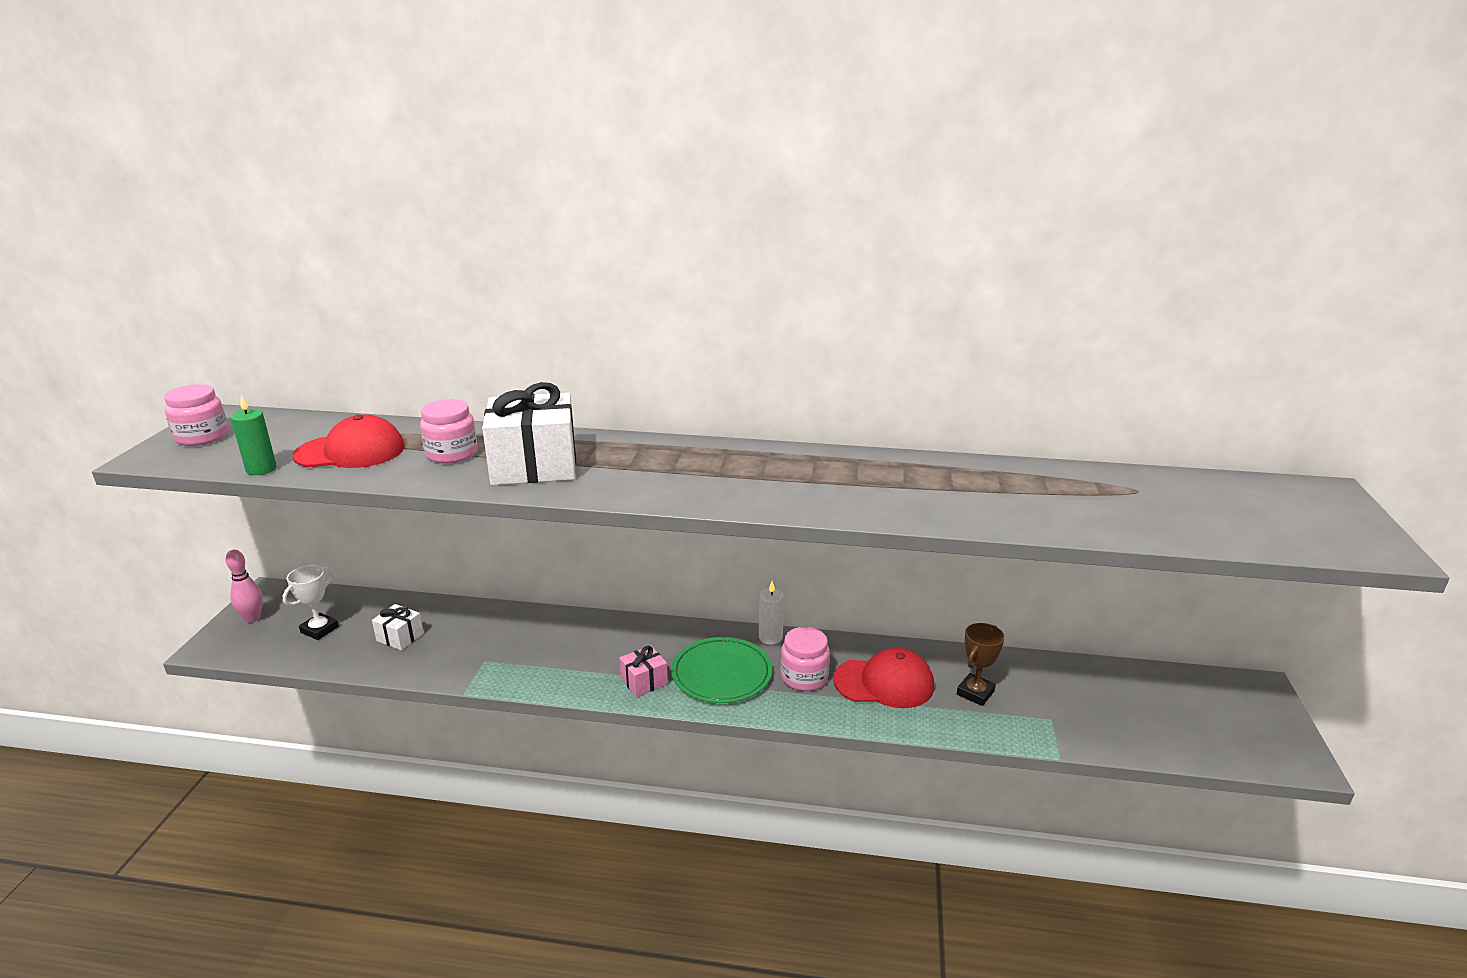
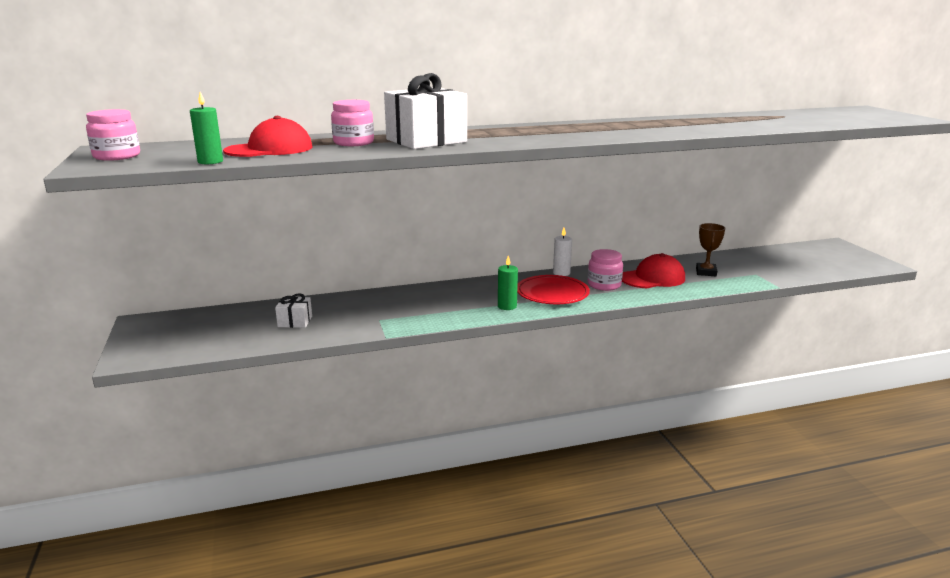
camera: 25 degrees left, 5 degrees down
(253, 618) = (146, 337): pink bowling pin -> none
(319, 630) = (219, 331): white trophy -> none
(644, 681) = (507, 306): pink gift -> green candle
(721, 674) = (552, 293): green plate -> red plate

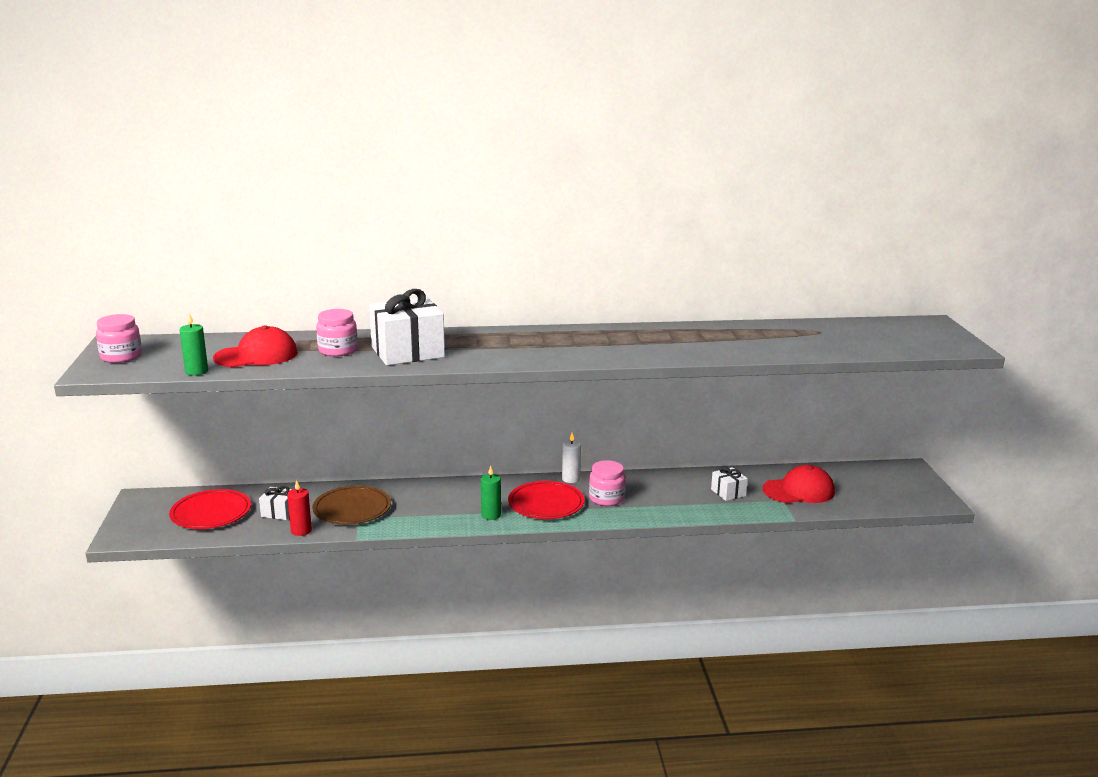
camera: 10 degrees right, 0 degrees up
(223, 328) = (211, 513): none -> red plate
(325, 335) = (301, 531): none -> red candle
(368, 312) = (352, 509): none -> brown plate
(652, 278) = (664, 495): red cap -> red cap (799, 490)
(706, 272) = (728, 492): brown trophy -> white gift

